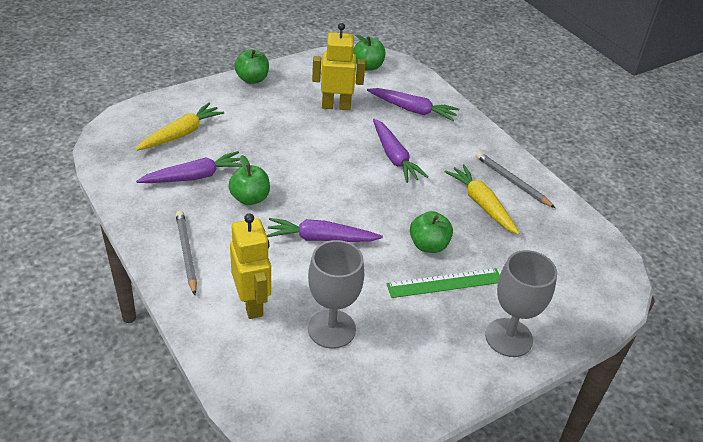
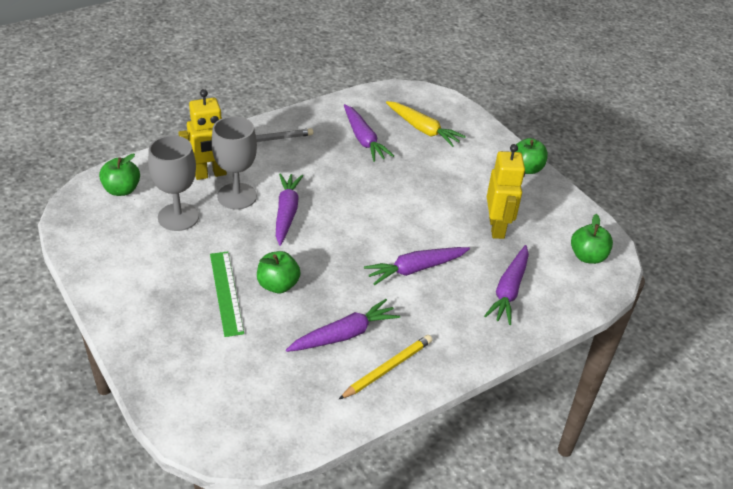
camera: 90 degrees right, 0 degrees up
(250, 198) = (338, 171): green apple -> green apple (122, 190)
(481, 204) = (344, 335): yellow carrot -> purple carrot
(509, 337) = (152, 332): grey goblet -> grey goblet (237, 196)
(512, 181) = (387, 368): grey pencil -> yellow pencil

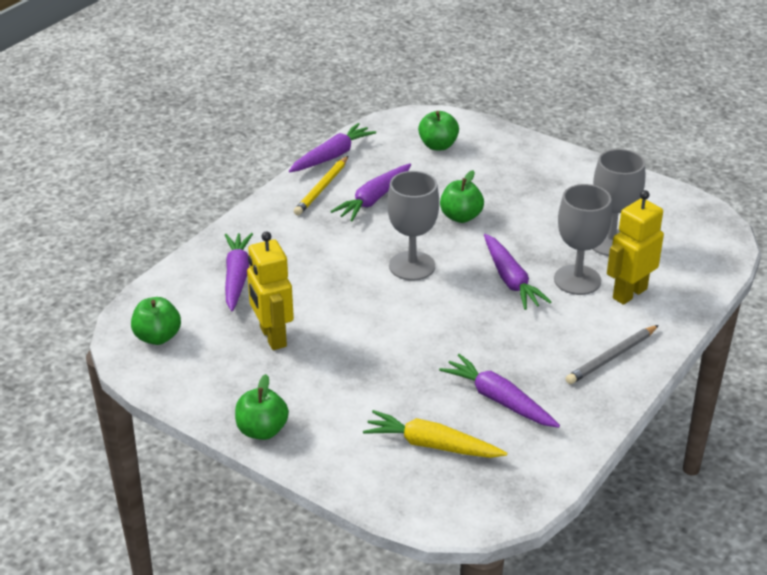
camera: 160 degrees right, 5 degrees down
(122, 190) = (694, 249): green apple -> green apple (438, 145)
(226, 292) = (500, 199): green ruler -> none
(355, 251) = (412, 266): none -> grey goblet
(415, 269) = (341, 268): purple carrot -> purple carrot (332, 156)

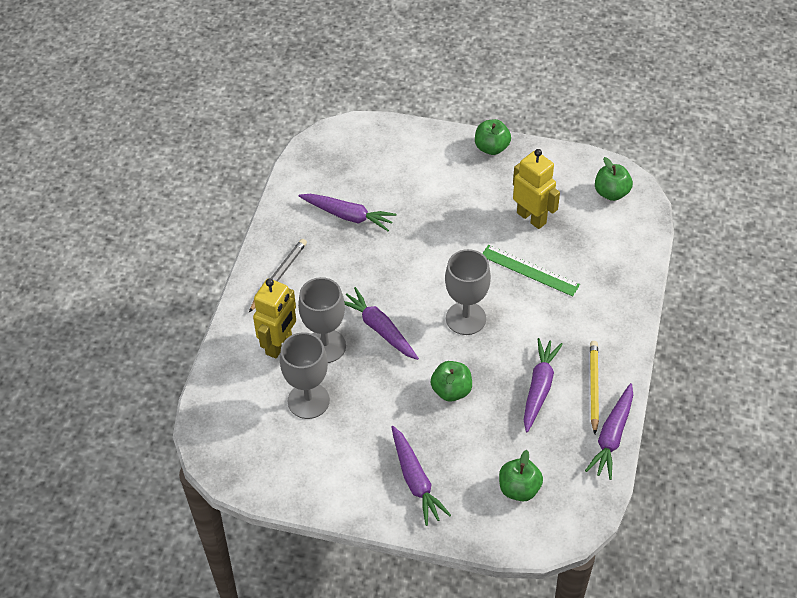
camera: 160 degrees right, 15 degrees up
(237, 277) = (595, 263): purple carrot -> purple carrot (415, 480)
(313, 289) = (530, 270): none -> green ruler
(432, 445) = (378, 170): yellow carrot -> none

